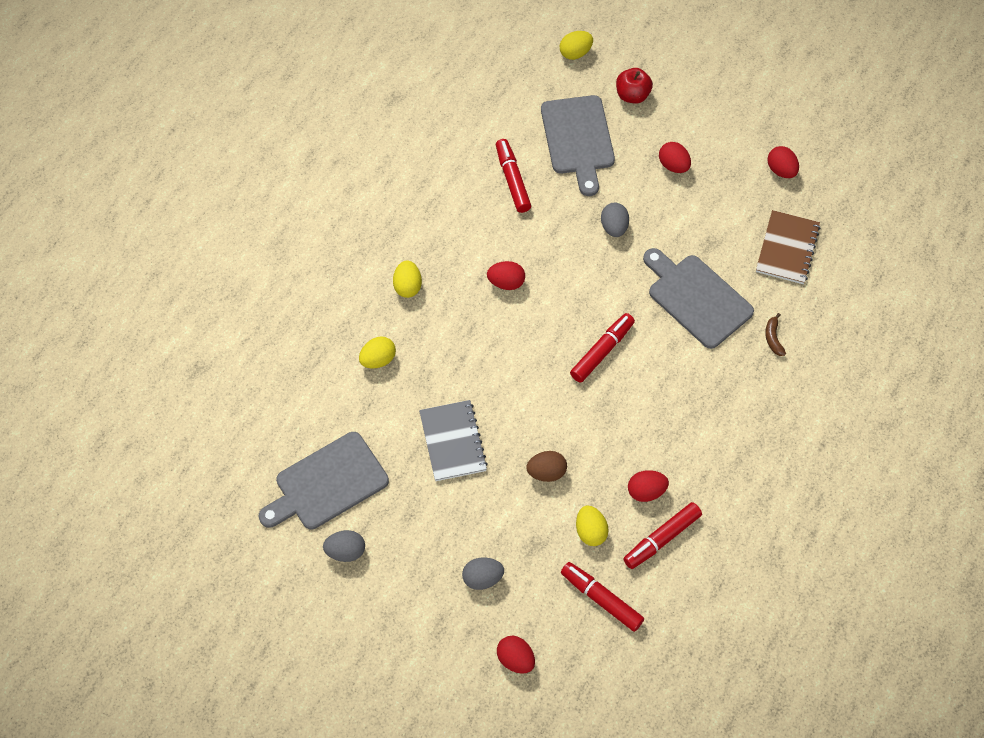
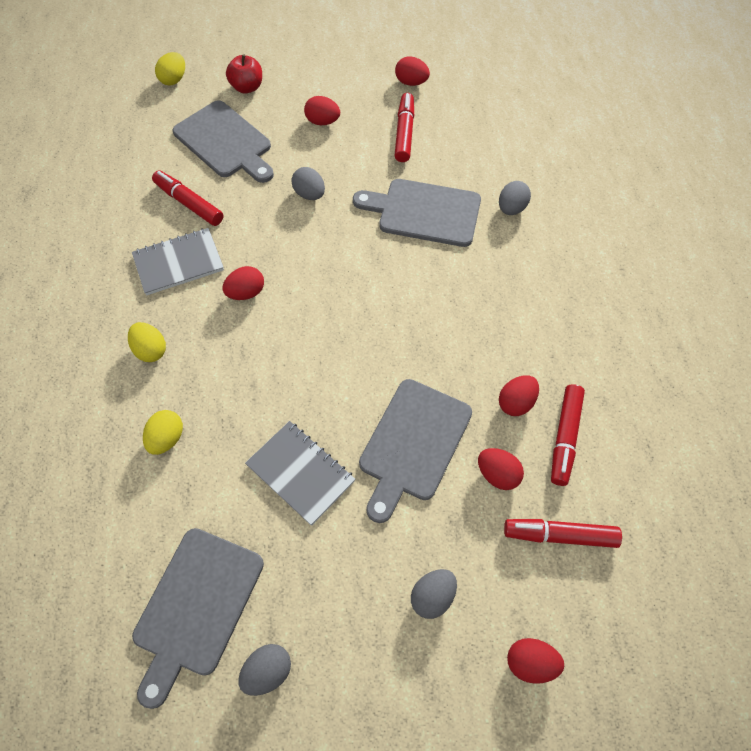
camera: 35 degrees left, 0 degrees up
(471, 227) = (178, 263): none -> grey notebook
(546, 472) = (413, 444): brown egg -> grey cutting board
(590, 531) = (497, 474): yellow egg -> red egg
(602, 351) = (378, 302): red marker -> red marker (404, 133)
(773, 338) = (511, 208): brown banana -> grey egg
(787, 249) = (464, 135): brown notebook -> none

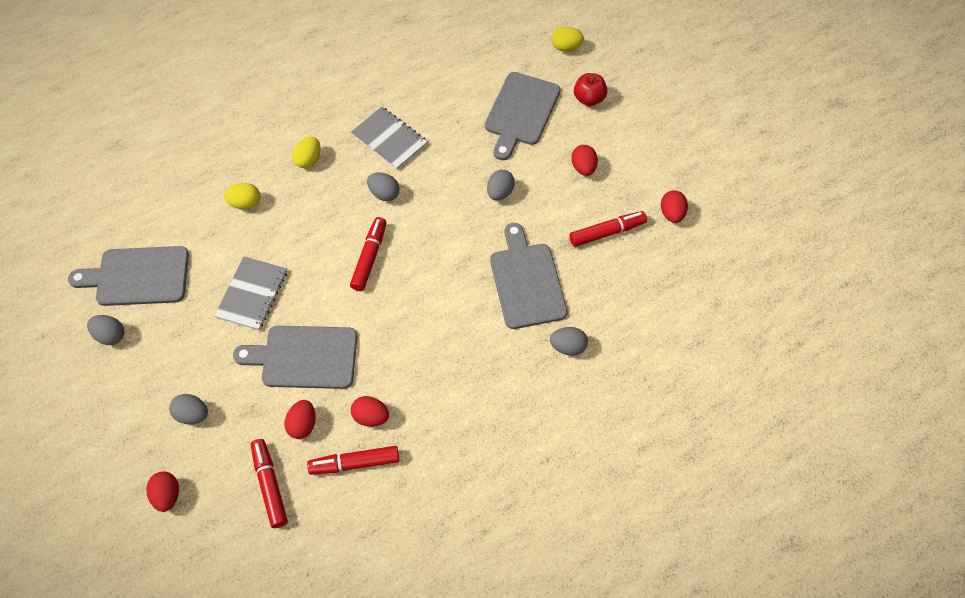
camera: 65 degrees right, 0 degrees up
(189, 203) = (447, 119): red marker -> red marker (369, 257)
(246, 292) = (384, 193): red egg -> grey egg

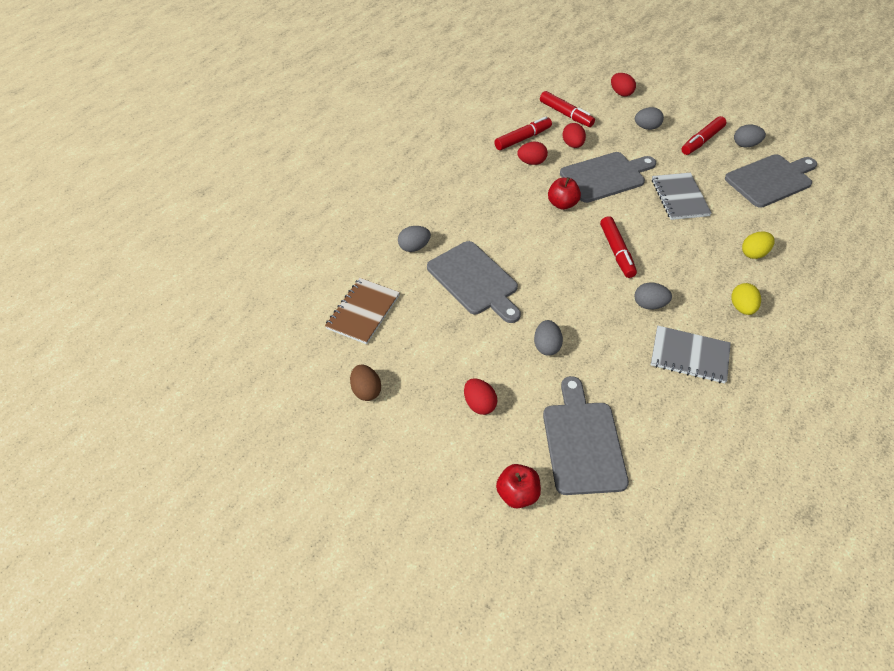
camera: 155 degrees right, 10 degrees down
(380, 338) = (562, 204): none -> red apple
(566, 47) = (586, 562): yellow egg -> none
(607, 232) = (424, 348): red marker -> red marker (702, 141)
(649, 290) = (363, 312): none -> brown notebook
(672, 213) = (366, 390): red egg -> brown egg

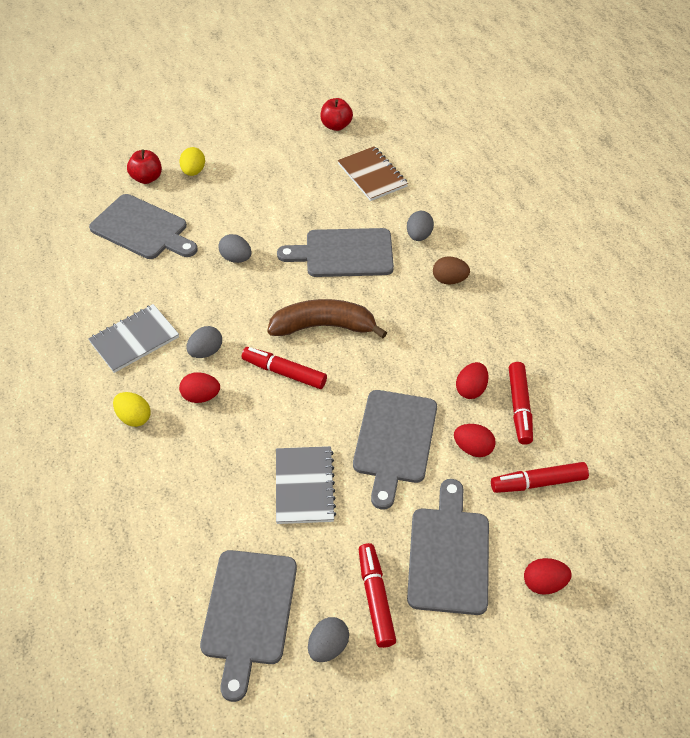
camera: 125 degrees right, 0 degrees up
(366, 390) = (297, 147): brown egg -> brown egg (449, 280)
(479, 404) = (227, 195): red egg -> red egg (201, 396)
(556, 253) = (324, 326): none -> brown banana
(562, 204) = (384, 373): red apple -> red apple (336, 126)
(646, 127) = (448, 554): grey egg -> grey cutting board
(679, 198) = (304, 486): grey notebook -> grey notebook turned 60 degrees clockwise
(754, 253) = (175, 486): yellow egg -> yellow egg (193, 171)

